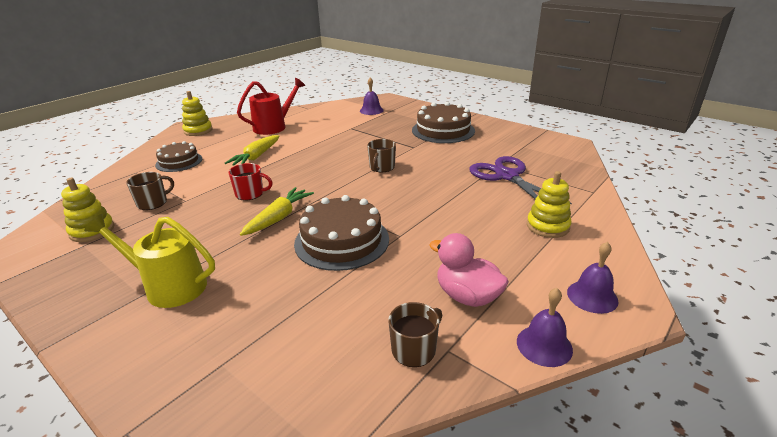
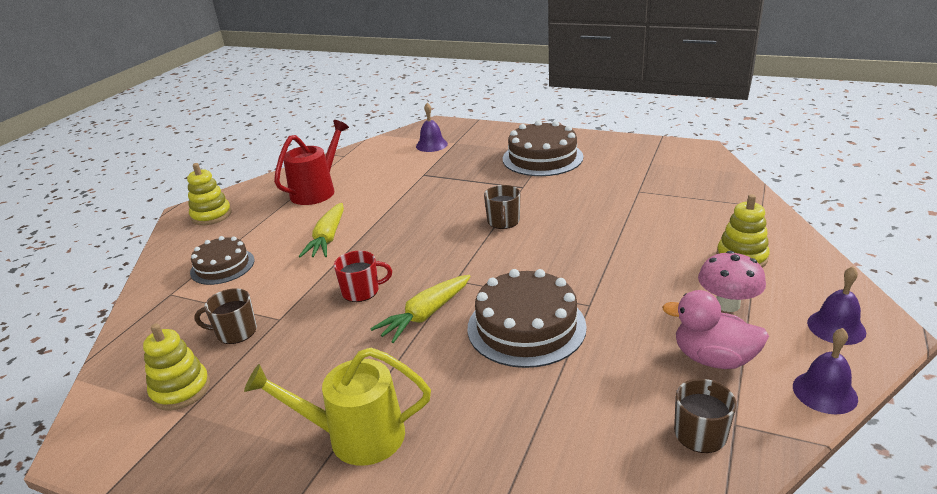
camera: 15 degrees left, 0 degrees up
(153, 203) = (235, 332): brown mug -> brown mug turned 120 degrees counterclockwise
(279, 218) = (425, 315): yellow carrot -> yellow carrot turned 150 degrees counterclockwise
(507, 176) = (657, 204): purple scissors -> none
(509, 258) = (727, 304): none -> pink mushroom

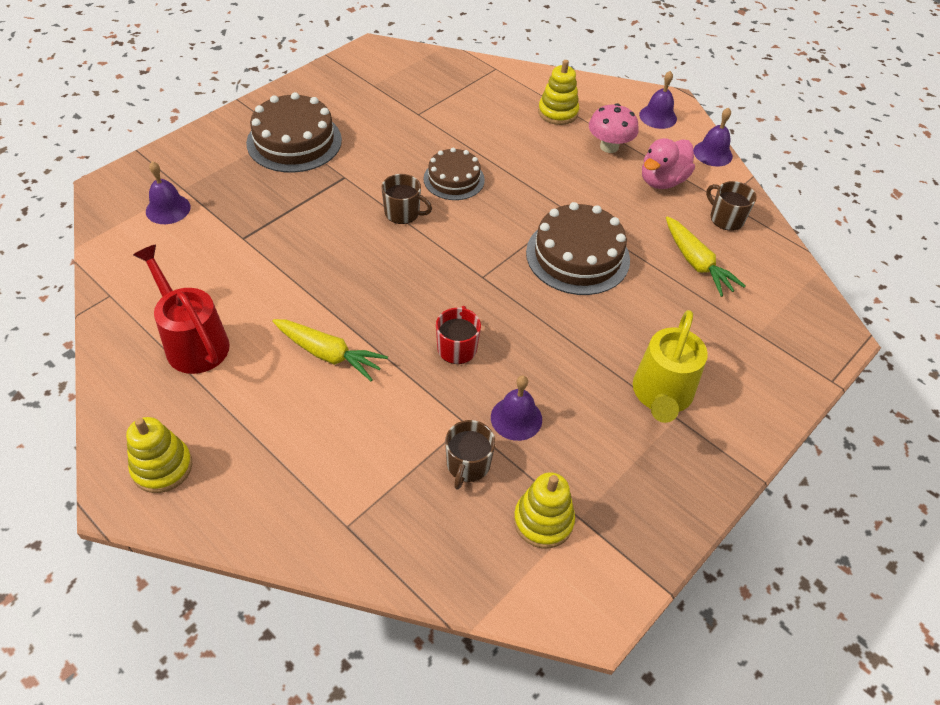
camera: 75 degrees left, 20 degrees up
(222, 266) = (318, 465): brown cake -> brown cake (454, 179)
(293, 344) = (516, 418): none -> purple bell
(425, 315) = (525, 312): yellow carrot -> yellow carrot (696, 263)

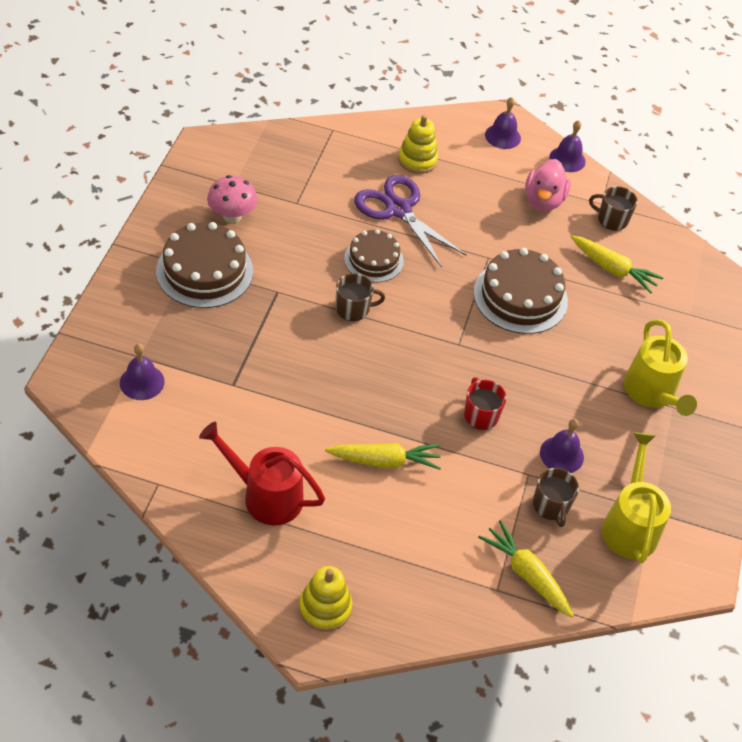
camera: 30 degrees left, 0 degrees up
(390, 523) = (526, 574): none -> yellow carrot
(509, 146) = (398, 209): none -> purple scissors
(543, 521) = (629, 525): yellow stacking toy -> yellow watering can
(609, 147) = (481, 181): pink mushroom -> pink mushroom (232, 216)

